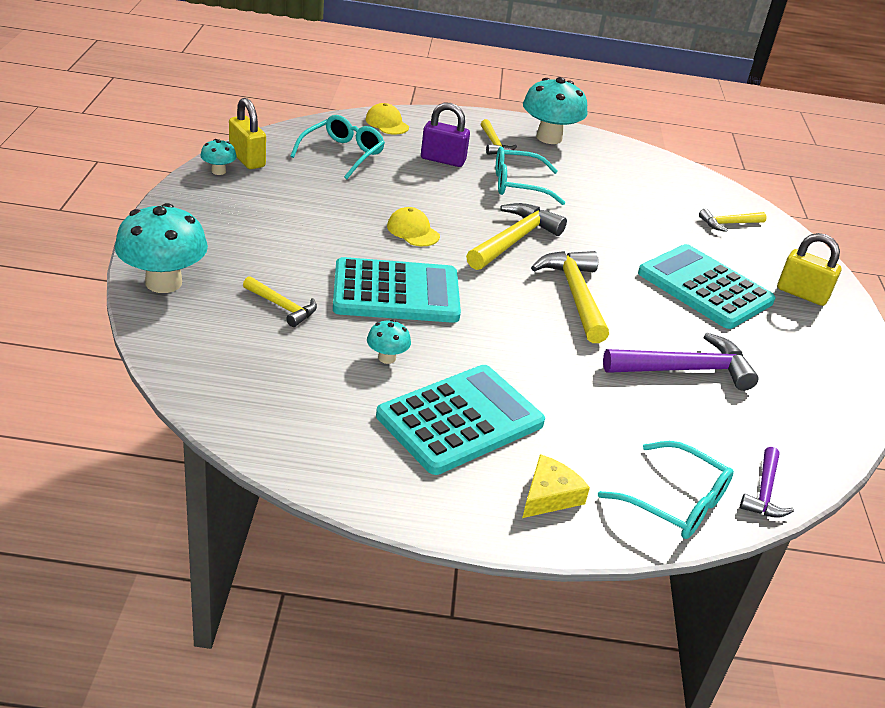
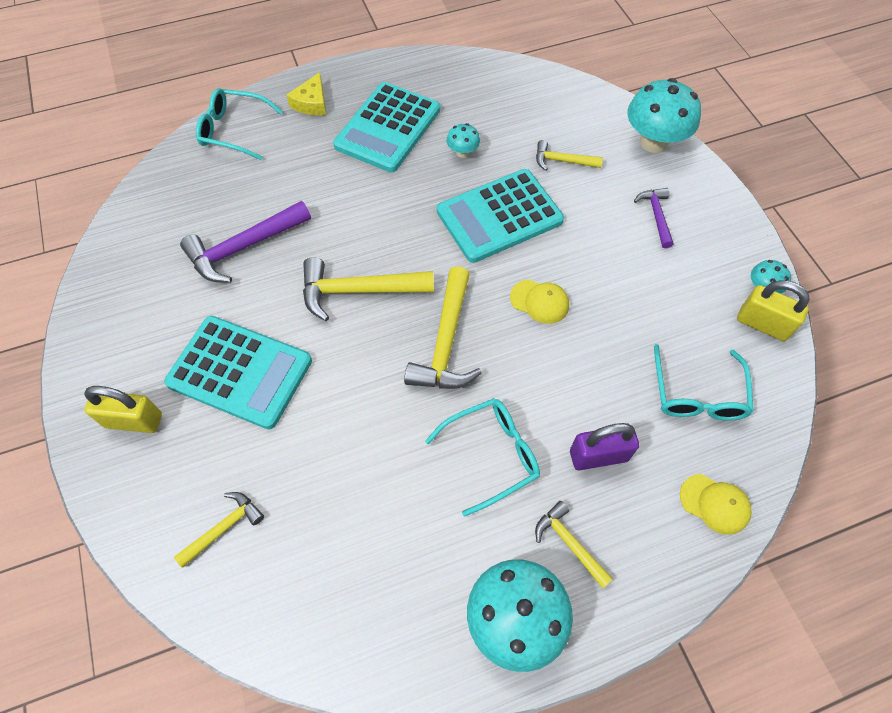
camera: 160 degrees right, 25 degrees up
(575, 295) = (359, 291): yellow hammer -> yellow hammer turned 120 degrees clockwise
(764, 492) = (175, 163): purple hammer -> purple hammer (656, 216)

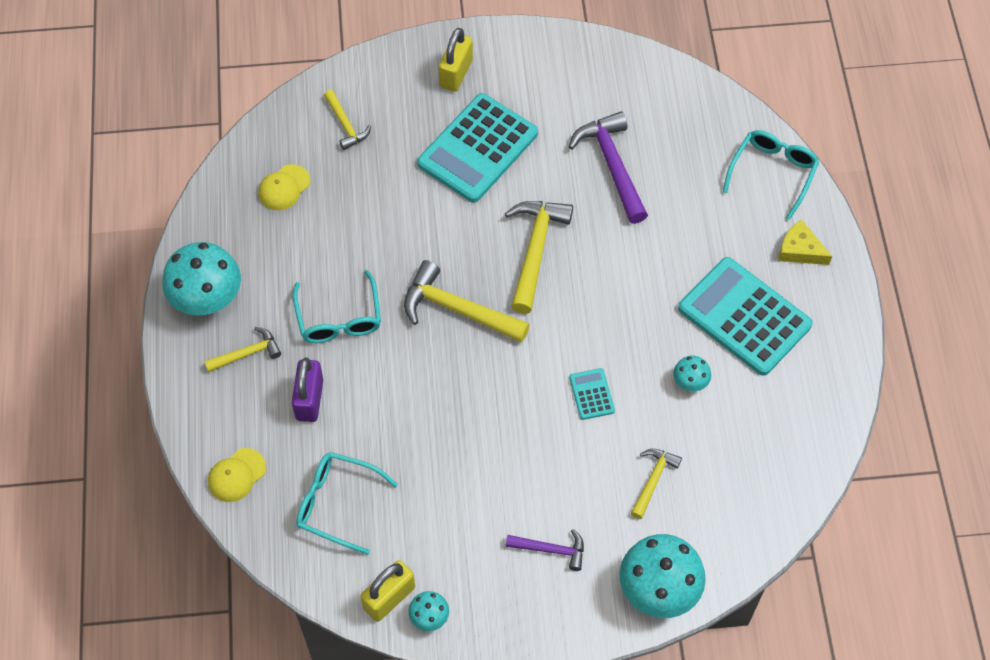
camera: 105 degrees right, 0 degrees up
(499, 216) = (591, 394): turquoise calculator -> turquoise calculator, size x0.43
(539, 301) = (477, 401): yellow cap -> yellow cap (284, 187)

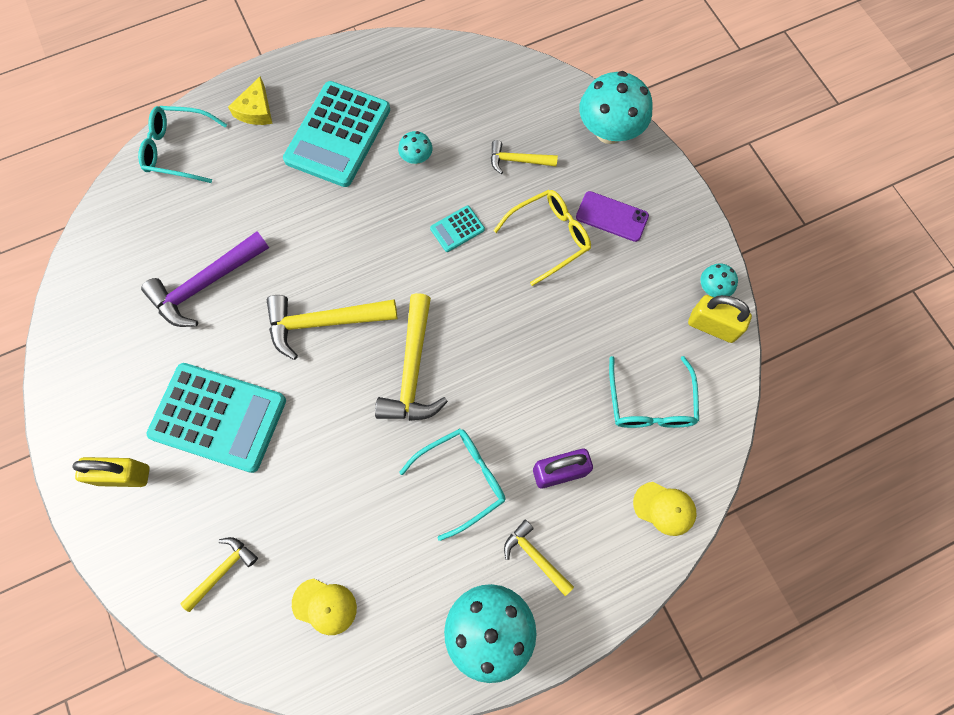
camera: 110 degrees left, 10 degrees up
(550, 479) = (550, 237): none -> yellow glasses
(551, 550) = (612, 216): purple hammer -> purple phone

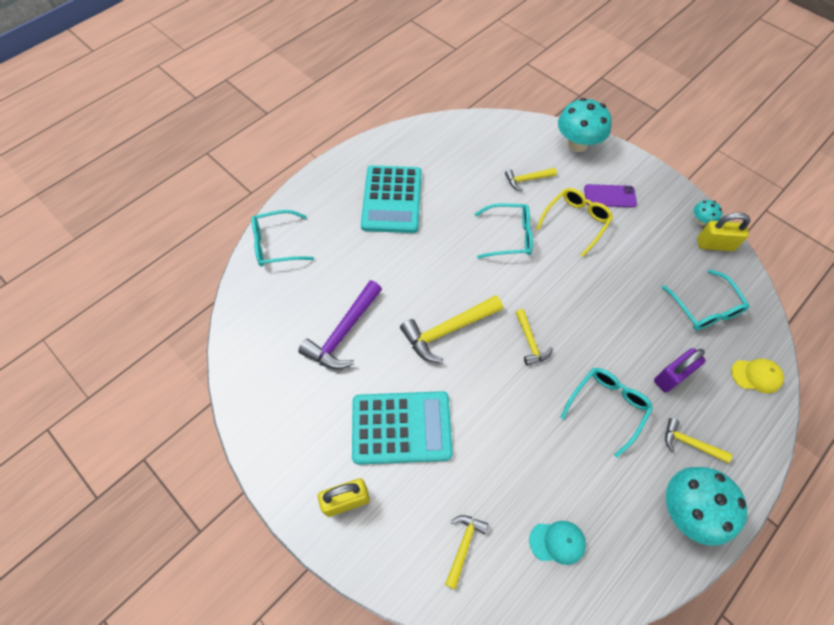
camera: 20 degrees left, 10 degrees down
(256, 110) = (323, 201): yellow cheese -> none
(324, 606) = (557, 542): yellow cap -> turquoise cap
(413, 370) = (530, 342): yellow hammer -> yellow hammer, size x0.57
(416, 158) = (456, 198): turquoise mushroom -> none
(457, 229) = (510, 236): turquoise calculator -> turquoise glasses

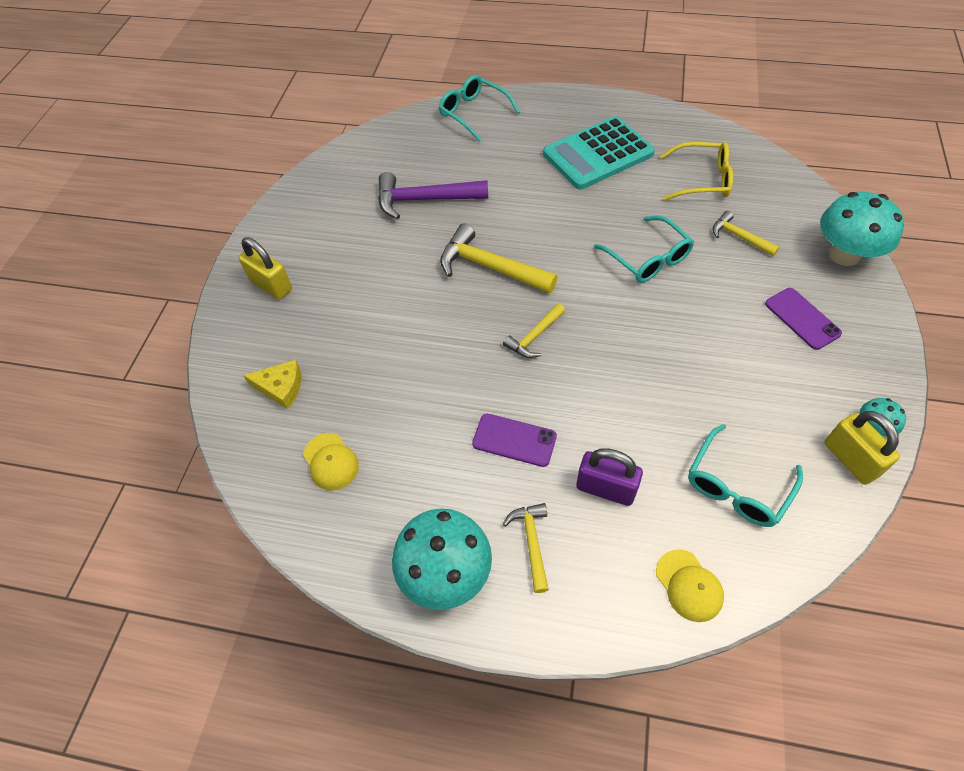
camera: 60 degrees right, 5 degrees down
(401, 427) = (363, 286): turquoise calculator -> none
(463, 546) = (281, 387): yellow hammer -> yellow cheese
(557, 542) = (331, 461): turquoise cap -> yellow cap
(576, 221) = (729, 304): yellow glasses -> yellow glasses (703, 180)
(608, 406) = (514, 440): turquoise glasses -> purple phone

